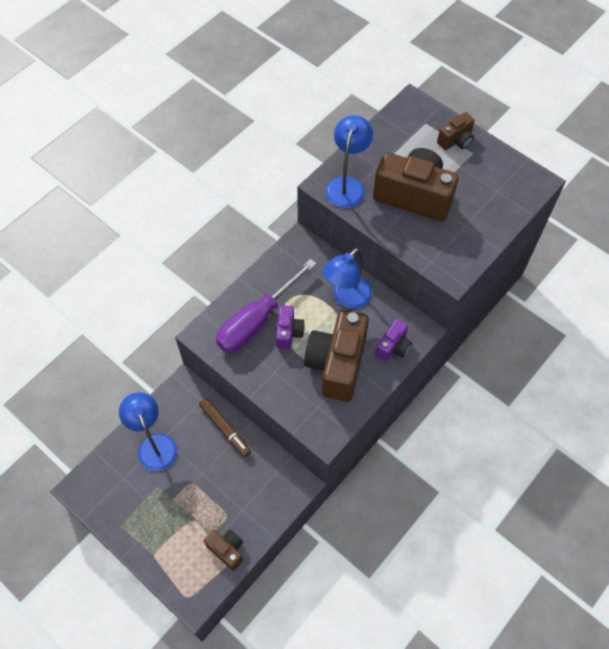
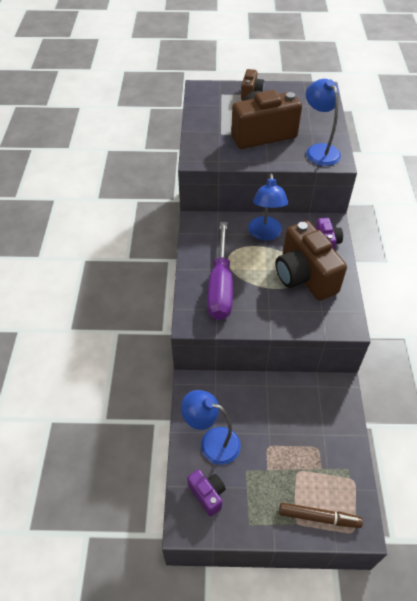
camera: 40 degrees left, 10 degrees down
(225, 429) = (253, 390): brown marker -> brown marker (319, 517)
(227, 550) = (343, 471): brown camera -> none
(288, 332) = (251, 279): purple camera -> purple camera (207, 494)
(347, 185) = (212, 151): blue lamp -> blue lamp (319, 150)

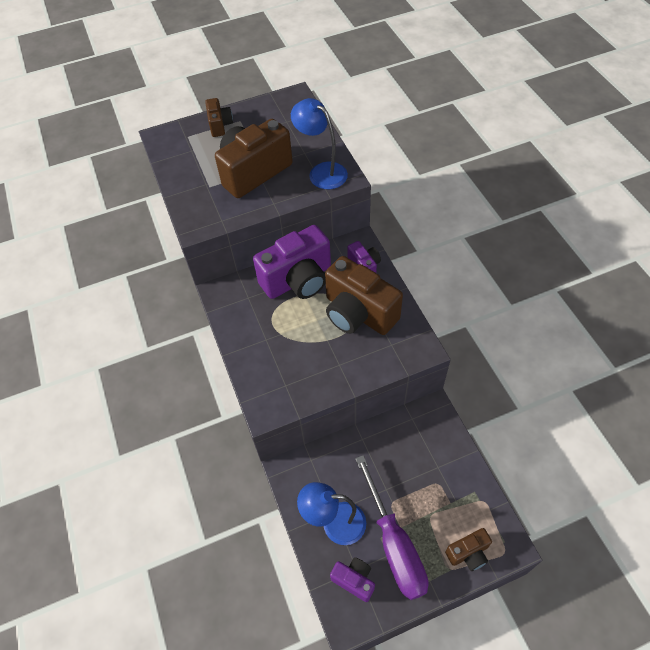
camera: 20 degrees left, 5 degrees up
(220, 287) = (278, 358): purple screwdriver -> purple screwdriver (394, 545)
(265, 234) = (298, 280): blue lamp -> purple camera
(319, 517) = (468, 553): brown marker -> brown camera

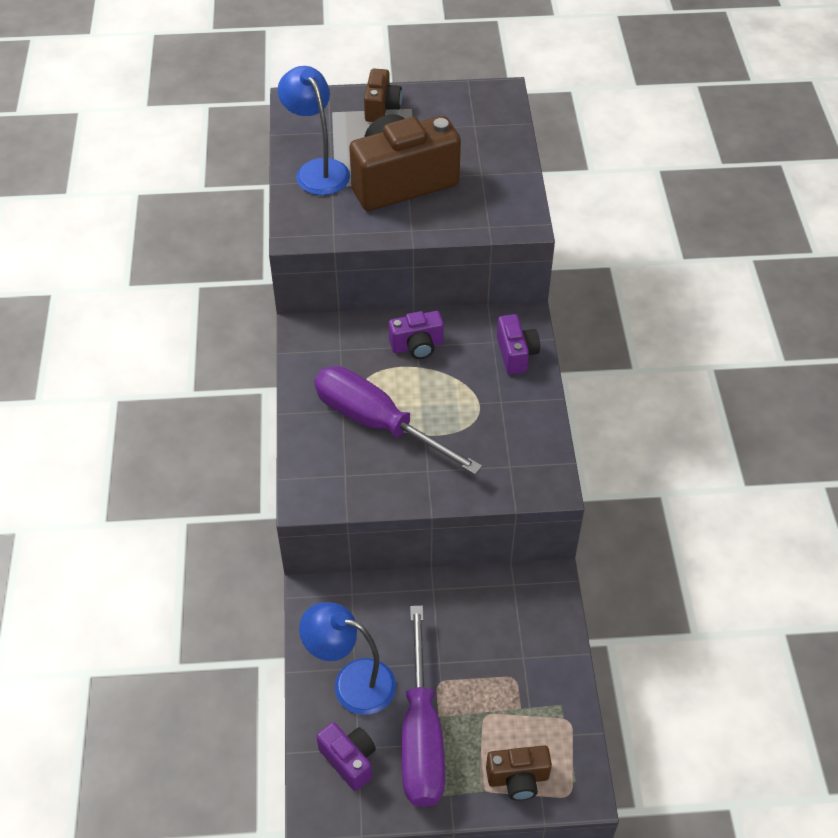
camera: 15 degrees right, 5 degrees down
(292, 341) = (377, 423): none -> purple screwdriver
(298, 280) = (417, 346): purple camera -> purple camera, size x0.50
(321, 172) = (494, 206): blue lamp -> blue lamp (317, 170)
(358, 313) = (481, 412): brown camera -> none

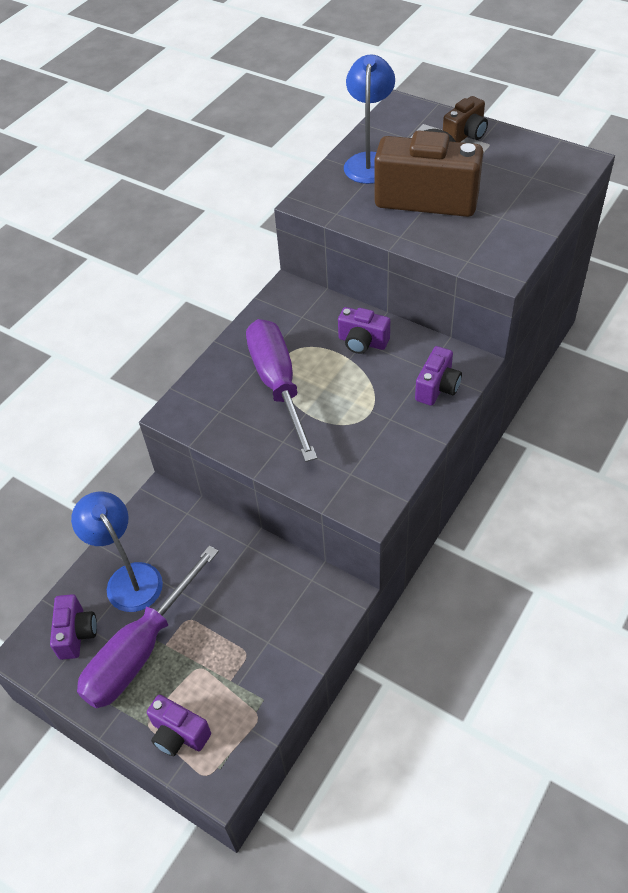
camera: 40 degrees right, 0 degrees up
(518, 779) = (179, 734): brown camera -> purple camera

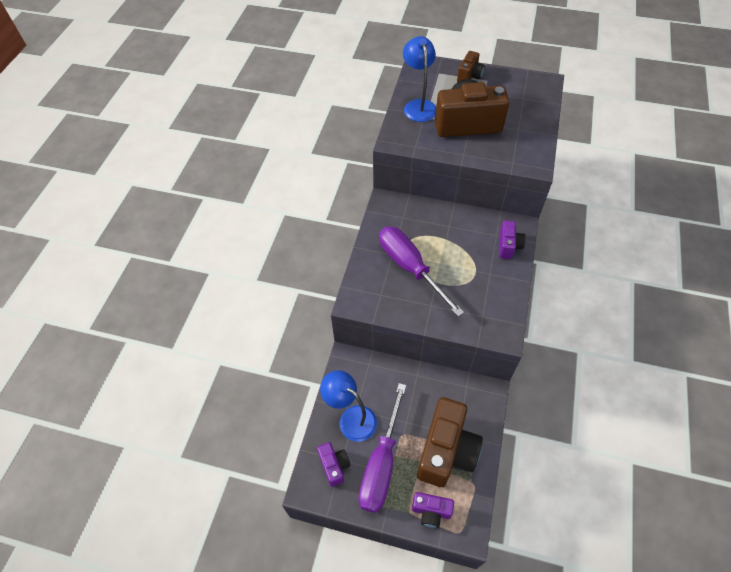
camera: 20 degrees left, 5 degrees up
(240, 659) = (446, 451): none -> brown camera
(362, 342) = (449, 226): purple camera -> none

